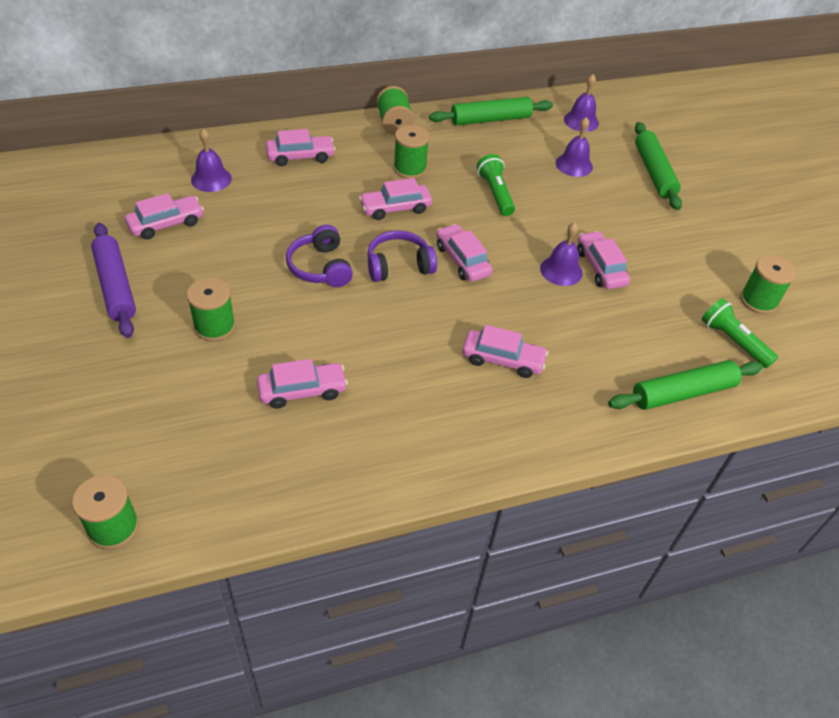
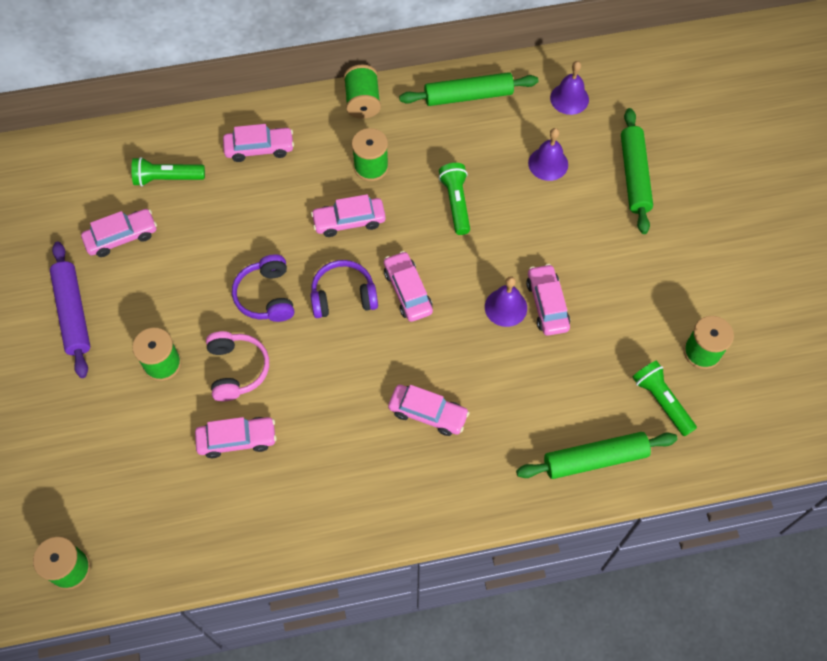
camera: 10 degrees right, 15 degrees up
(211, 179) = (167, 178): purple bell -> green flashlight
(296, 329) = (237, 369): none -> pink headphones

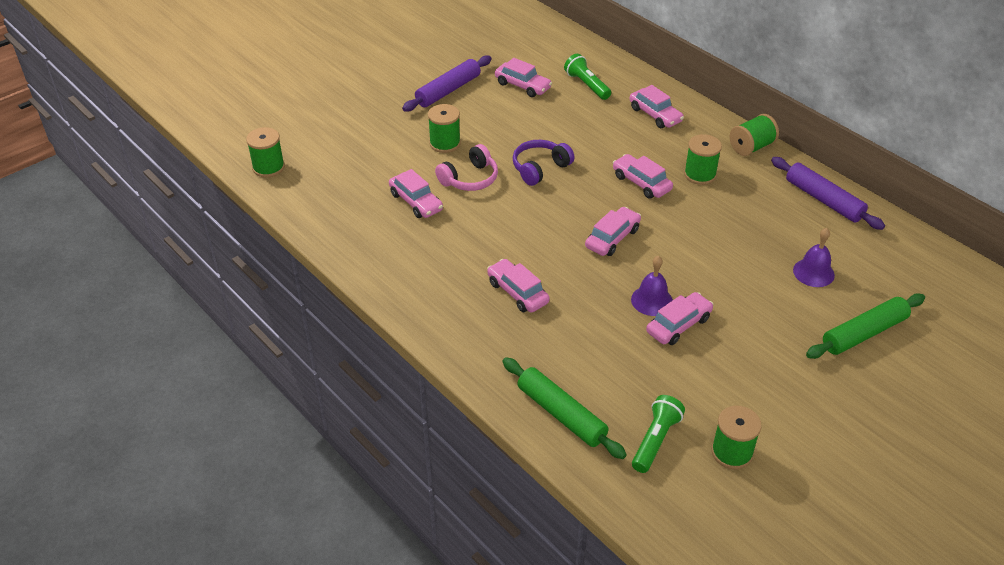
camera: 60 degrees right, 20 degrees down
(343, 296) = (576, 206): purple headphones -> none
(428, 413) = (517, 292): pink car -> pink car turned 150 degrees clockwise
(456, 203) = (717, 233): green flashlight -> none
(468, 96) = (823, 200): green rolling pin -> purple rolling pin
(569, 98) = (893, 260): purple bell -> none

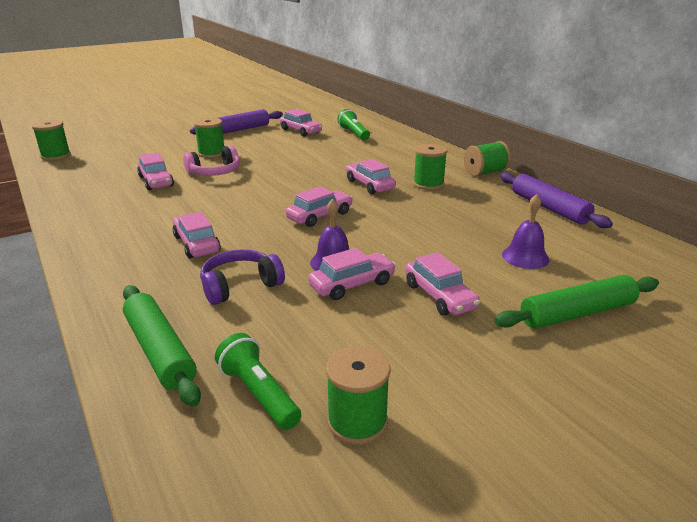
camera: 10 degrees right, 15 degrees down
(540, 168) = (282, 171): purple headphones -> purple headphones (240, 286)
(655, 115) = (404, 150): pink car -> pink car (439, 296)
(655, 440) = (259, 394): green flashlight -> green flashlight turned 75 degrees counterclockwise

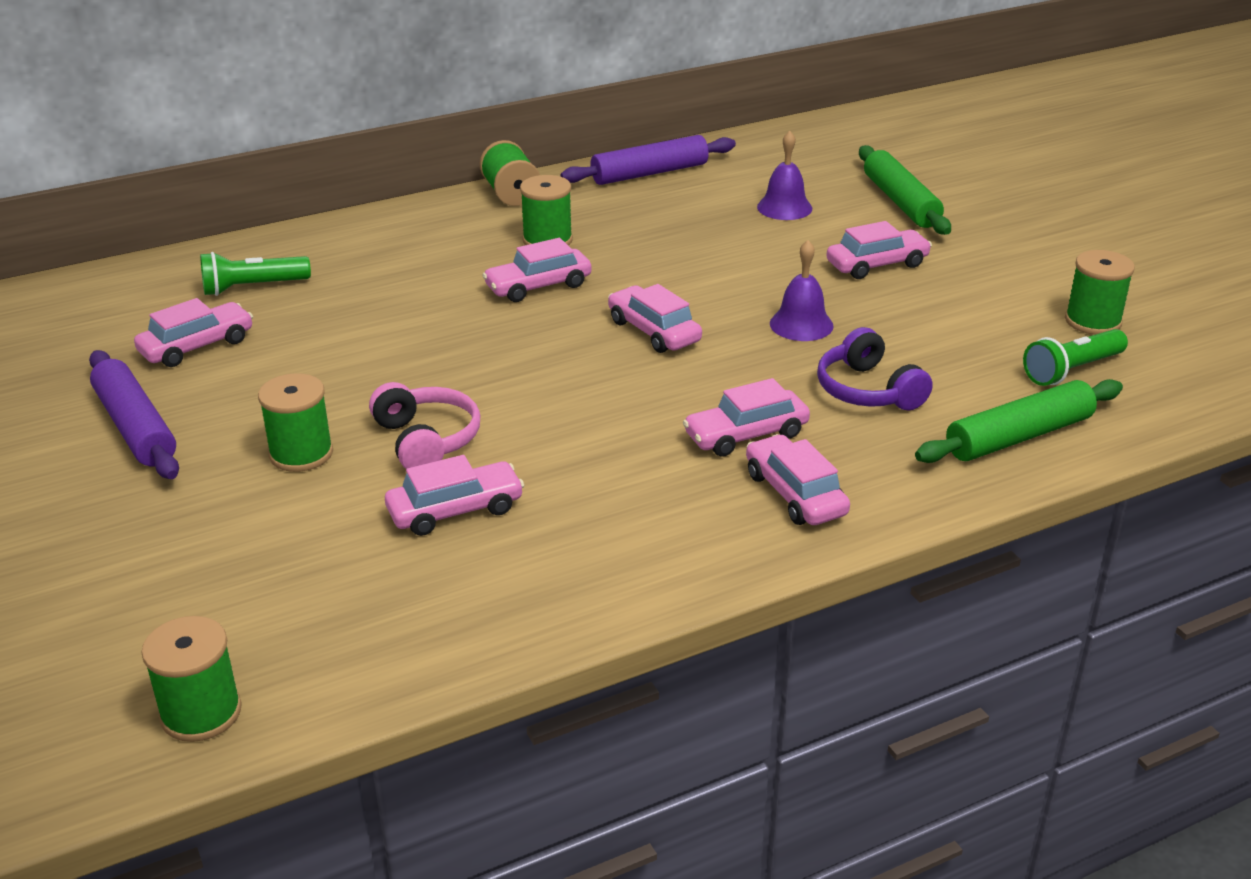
camera: 85 degrees left, 5 degrees up
(352, 284) = (857, 314): pink car -> pink car (795, 494)

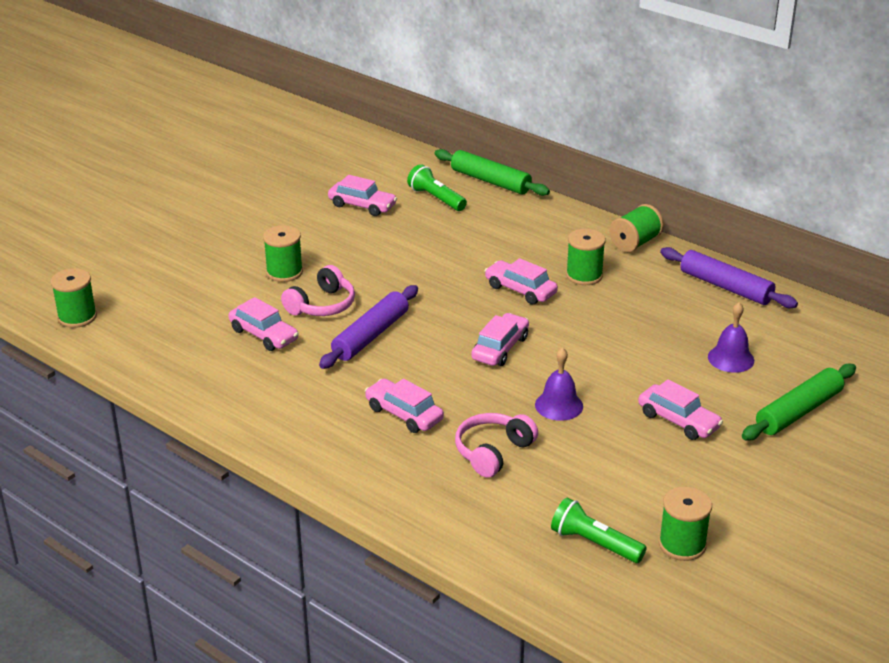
camera: 65 degrees right, 0 degrees up
(135, 427) = (276, 218): purple rolling pin -> purple rolling pin (370, 335)
(795, 494) = (352, 447): pink car -> none
(868, 390) = (493, 452): purple headphones -> pink headphones
(1019, 436) = (482, 530): green rolling pin -> green rolling pin (490, 181)

